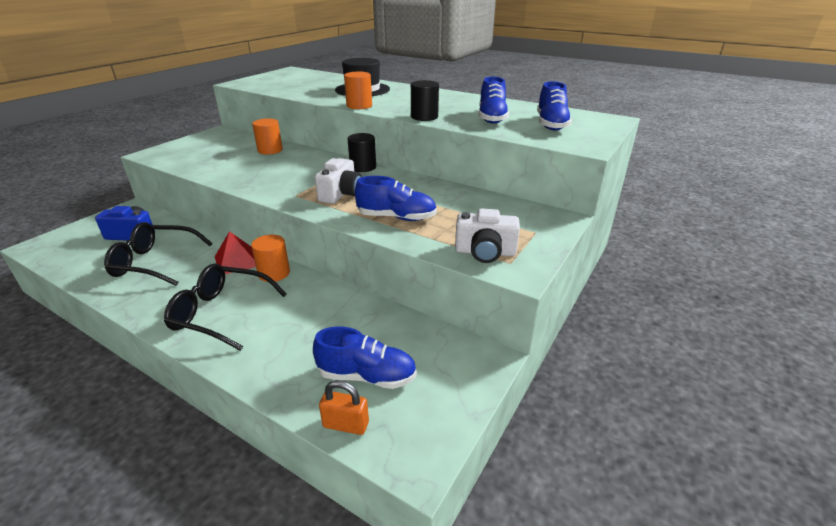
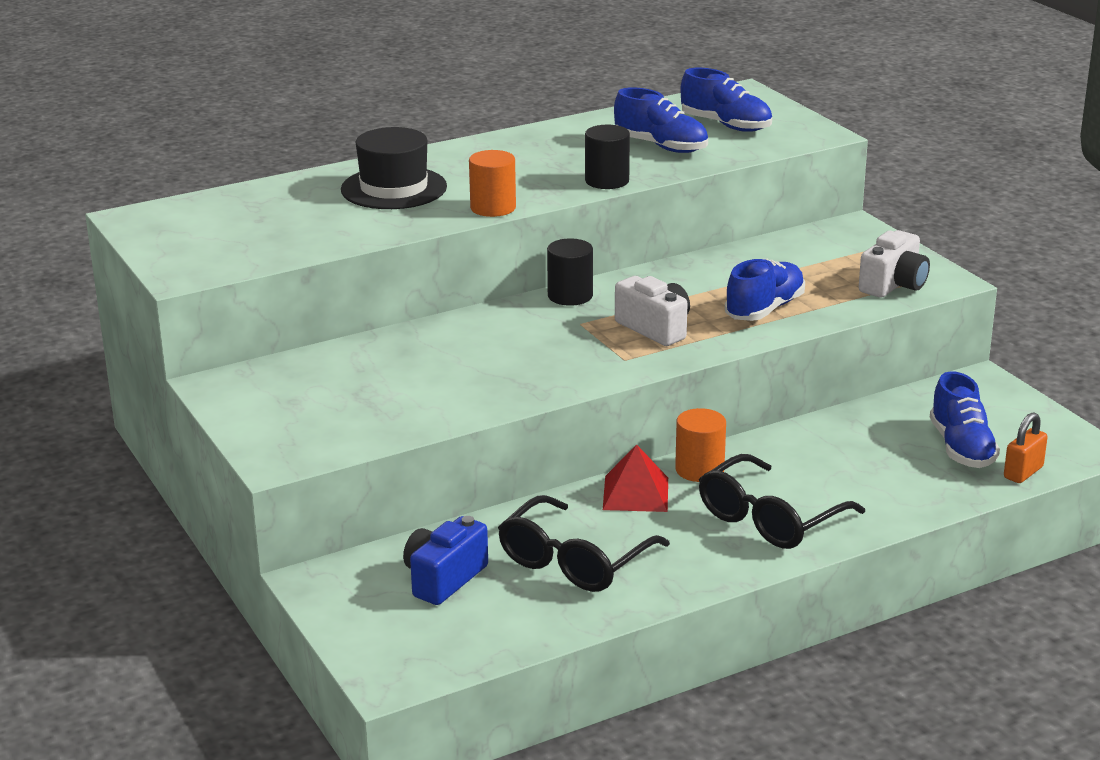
camera: 60 degrees left, 5 degrees down
(270, 150) = (399, 352): orange cylinder -> none
(367, 376) = (961, 448): blue shoe -> blue shoe turned 135 degrees clockwise

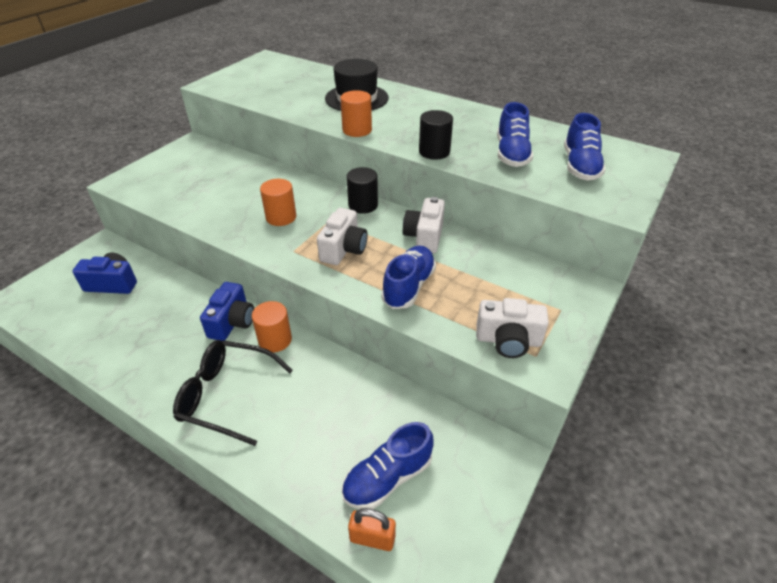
camera: 60 degrees right, 15 degrees up
(536, 352) = (281, 217): none -> orange cylinder
(574, 561) = (144, 324): black glasses -> none
(635, 493) = (232, 322): red pyramid -> blue camera
(681, 278) = (424, 237): none -> white camera
(764, 309) = (409, 286): blue shoe -> blue shoe turned 75 degrees counterclockwise

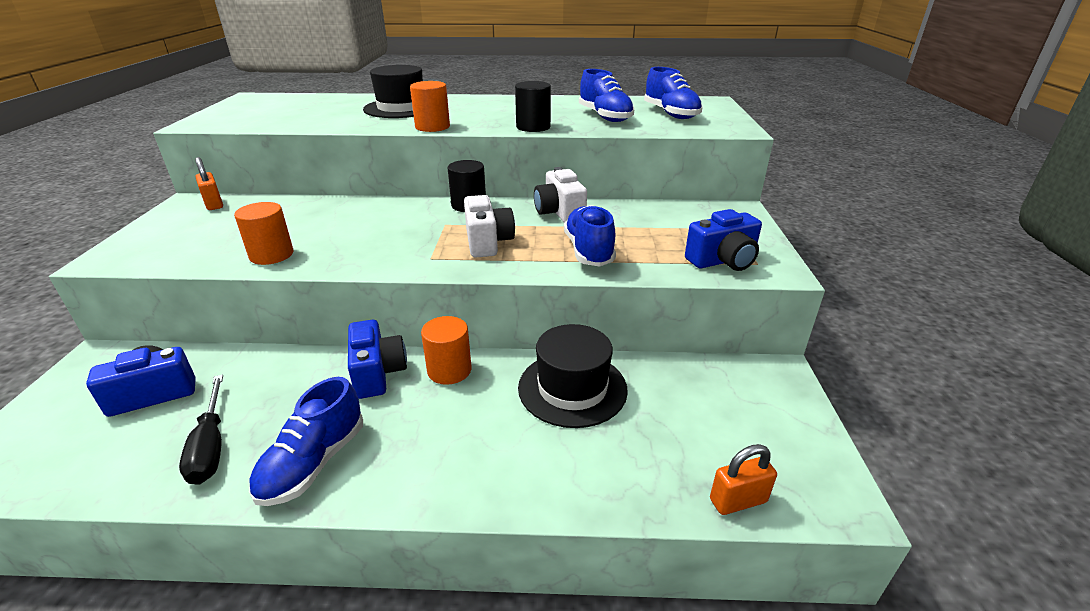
camera: 30 degrees left, 10 degrees down
(116, 335) = (211, 446): none -> black screwdriver
(204, 150) = (214, 204): none -> orange padlock
(226, 395) = (439, 446): black glasses -> none
(281, 217) = (383, 235): orange cylinder -> orange cylinder (271, 255)
(340, 392) = (572, 388): none -> black hat
(387, 478) = (696, 440): blue shoe -> blue shoe (314, 463)
(508, 340) = (723, 261): white camera -> blue camera

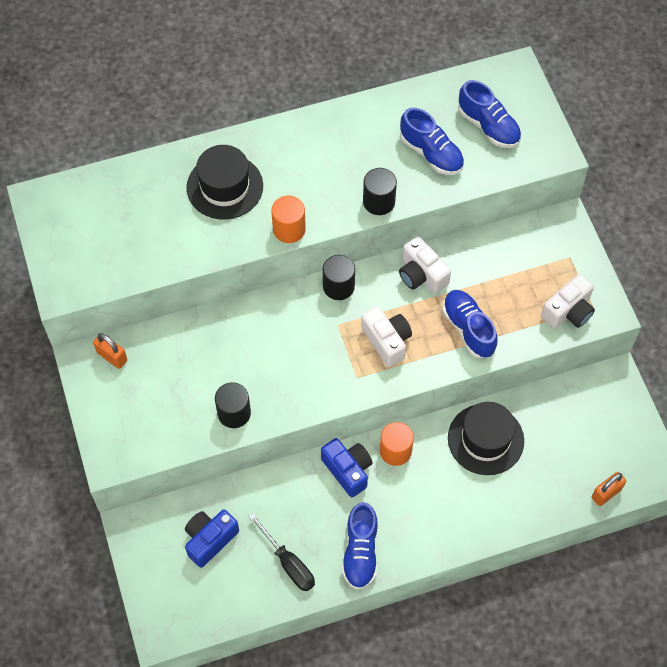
camera: 20 degrees left, 30 degrees up
(271, 255) = (234, 413): orange cylinder -> black cylinder
(723, 261) = (568, 311): blue camera -> white camera

